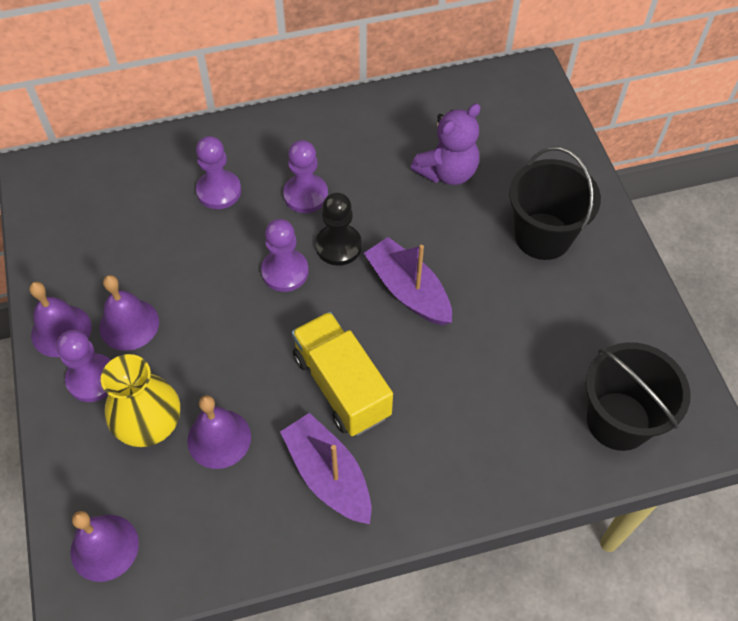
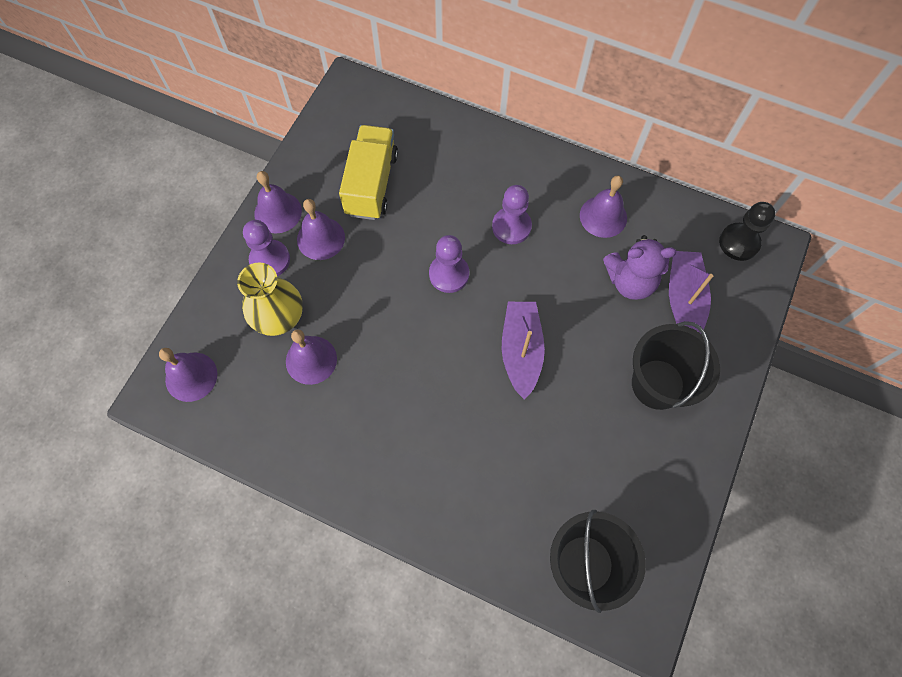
camera: 40 degrees right, 10 degrees up
(219, 191) = (455, 182): purple pawn -> none
(328, 475) = (356, 439): purple boat -> purple boat (683, 300)
(338, 246) = (501, 282): black pawn -> black pawn (739, 243)
(341, 386) = (416, 385): yellow truck -> yellow truck (371, 184)
(378, 136) = (603, 216): none -> purple bell

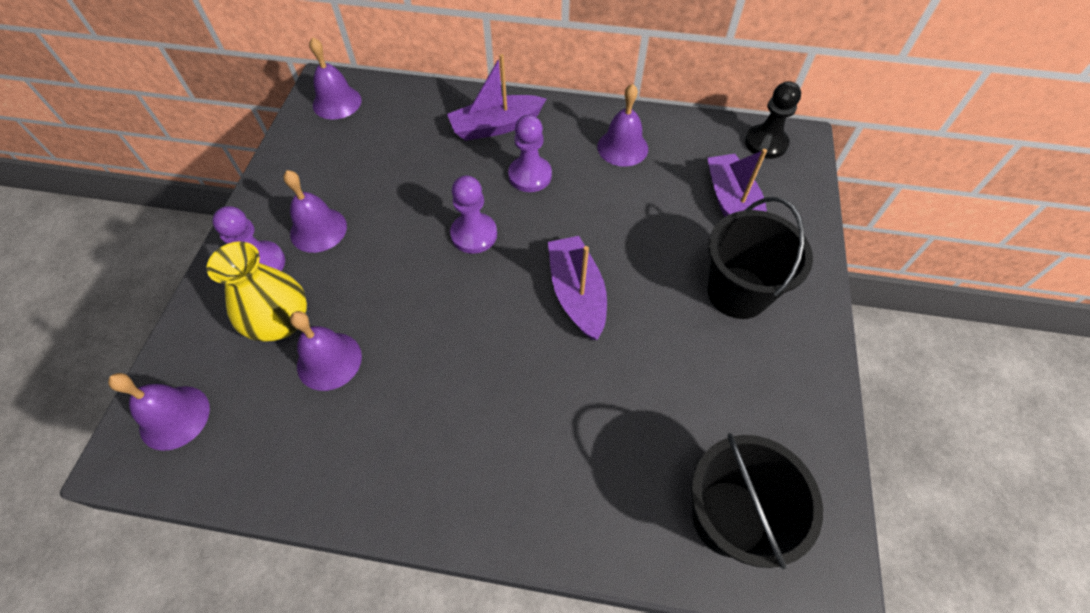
camera: 15 degrees left, 10 degrees down
(278, 212) = (263, 214): purple bell -> purple bell (337, 102)
(371, 184) = (367, 166): yellow truck -> none
(494, 167) = (496, 126): none -> purple boat
(630, 281) = (671, 200): purple teddy bear -> none

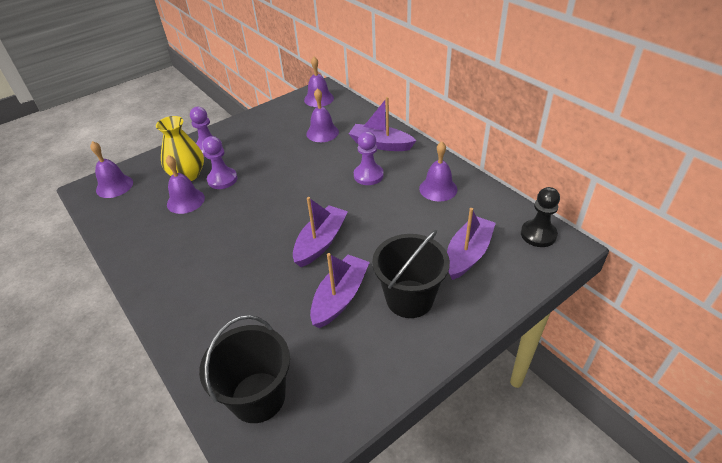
camera: 45 degrees right, 15 degrees down
(318, 229) = (246, 147): purple bell -> purple bell (322, 132)
(474, 234) = (307, 186): purple pawn -> purple pawn (222, 179)
(674, 342) = (340, 297): none -> purple boat

